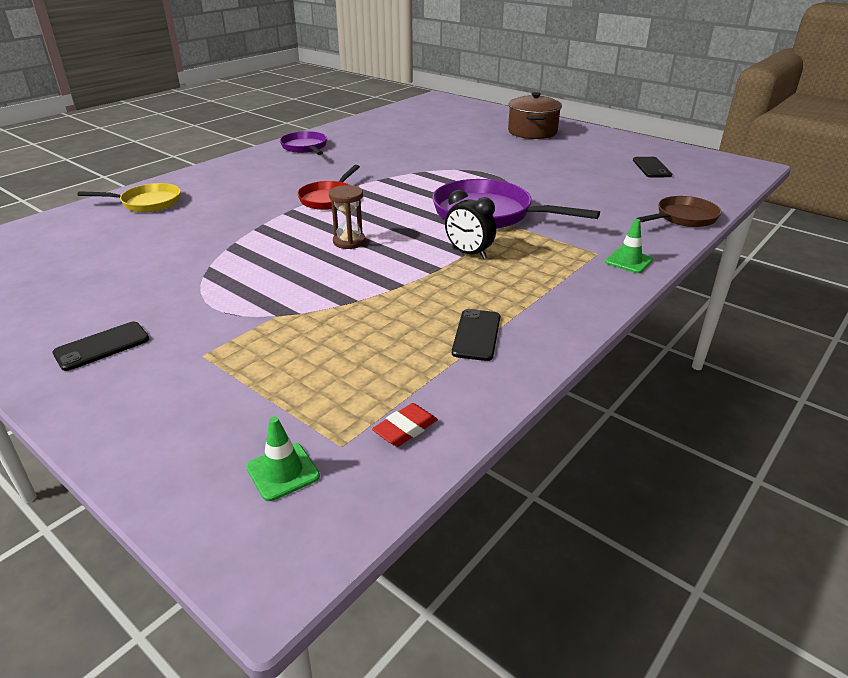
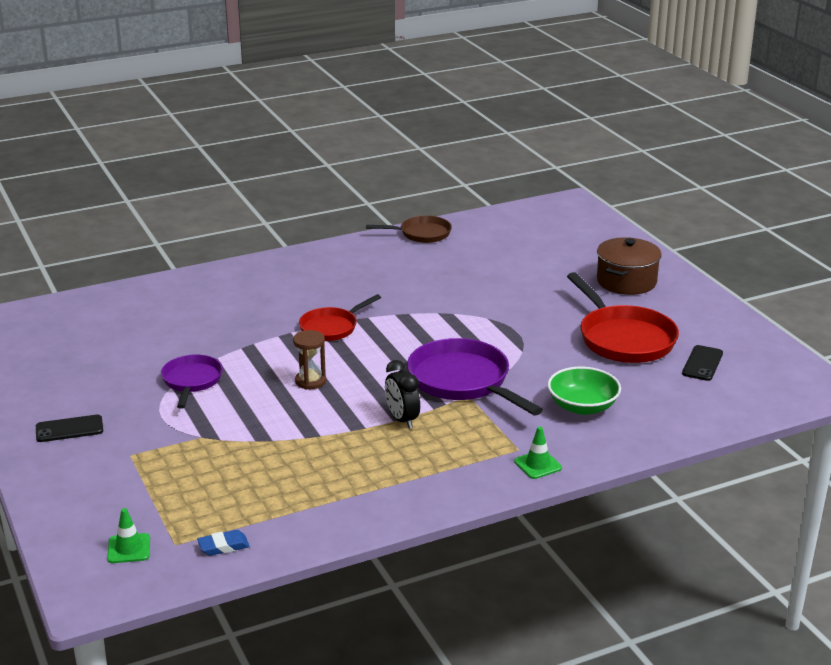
camera: 25 degrees right, 5 degrees down
(147, 203) = (173, 296): yellow pan -> none
(305, 147) = (360, 254): purple pan -> purple pan (192, 381)
(405, 429) = (223, 546): red eraser -> blue eraser
(476, 335) = (335, 495): black phone -> none
(576, 163) = (623, 338): none -> red pan
(606, 211) = (582, 406): none -> green bowl
(683, 218) = (653, 433): brown pan -> brown pan (422, 234)

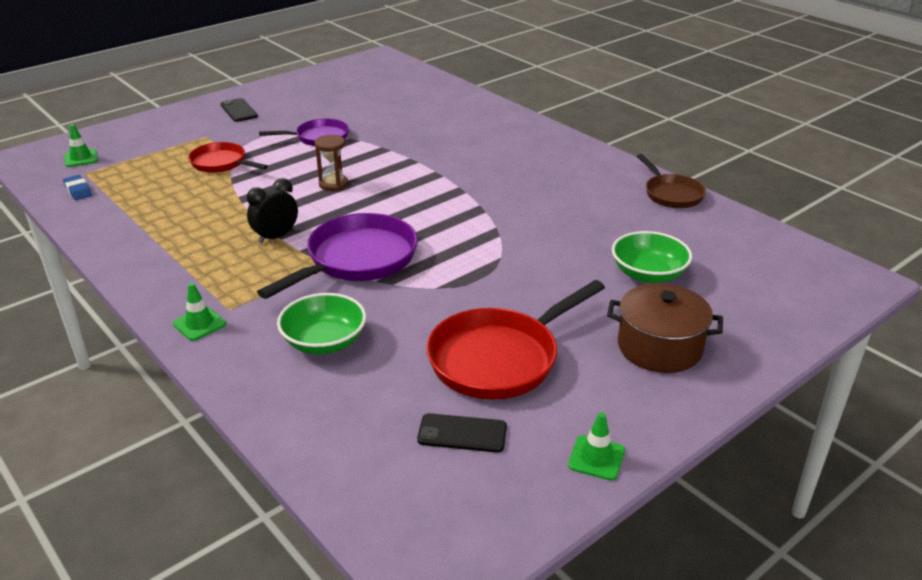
camera: 75 degrees right, 5 degrees up
(331, 327) = (436, 178): red pan -> red pan (221, 163)
(536, 267) = (648, 274): none -> green bowl
(732, 323) = (596, 458): none -> green traffic cone

